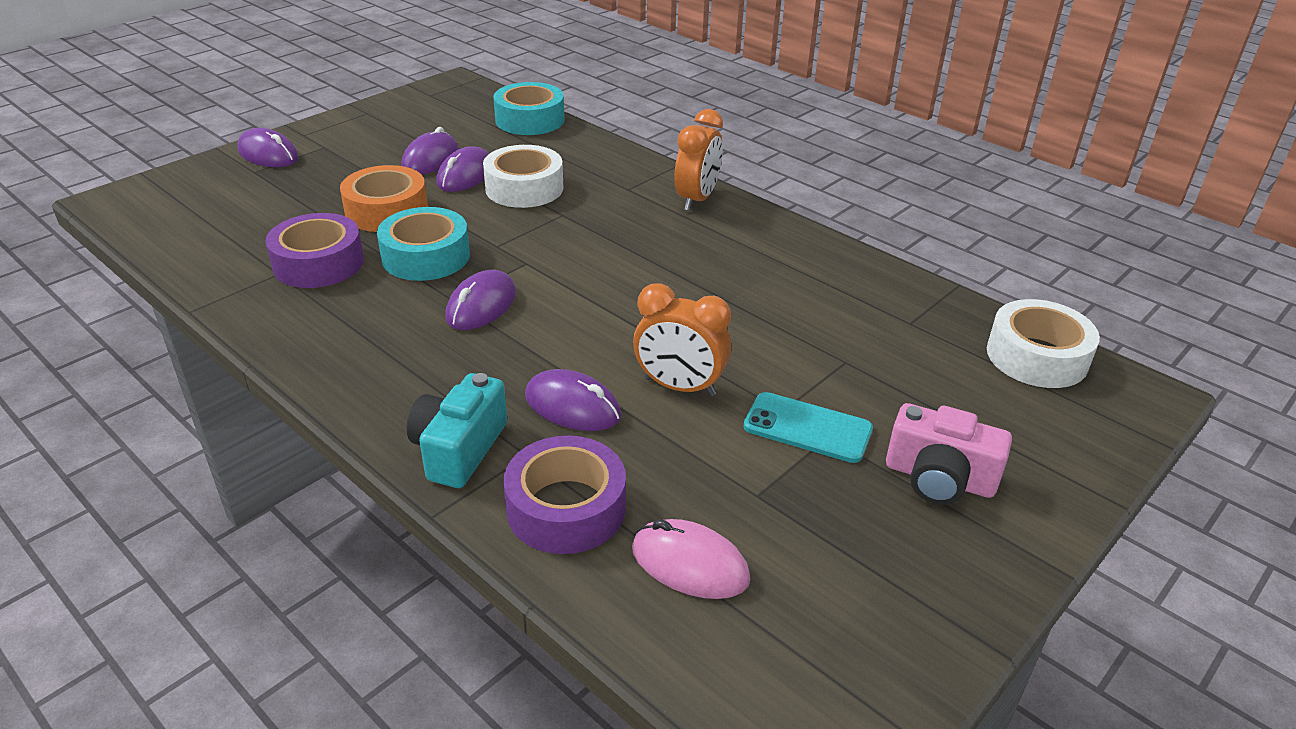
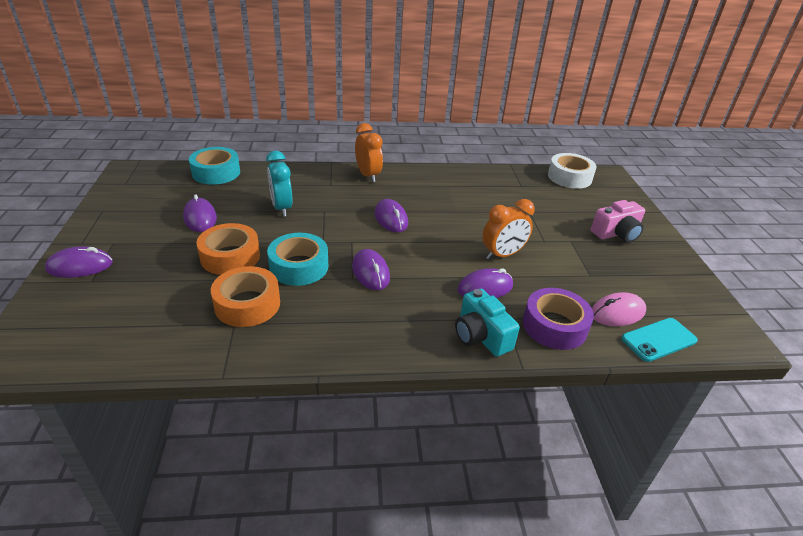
camera: 50 degrees left, 0 degrees up
(318, 263) = (247, 304): purple tape -> orange tape
(465, 175) = (237, 216): purple mouse -> purple mouse (391, 219)
(524, 188) = (281, 208): white tape -> turquoise clock
(807, 428) = (561, 242): turquoise phone -> turquoise phone (658, 339)

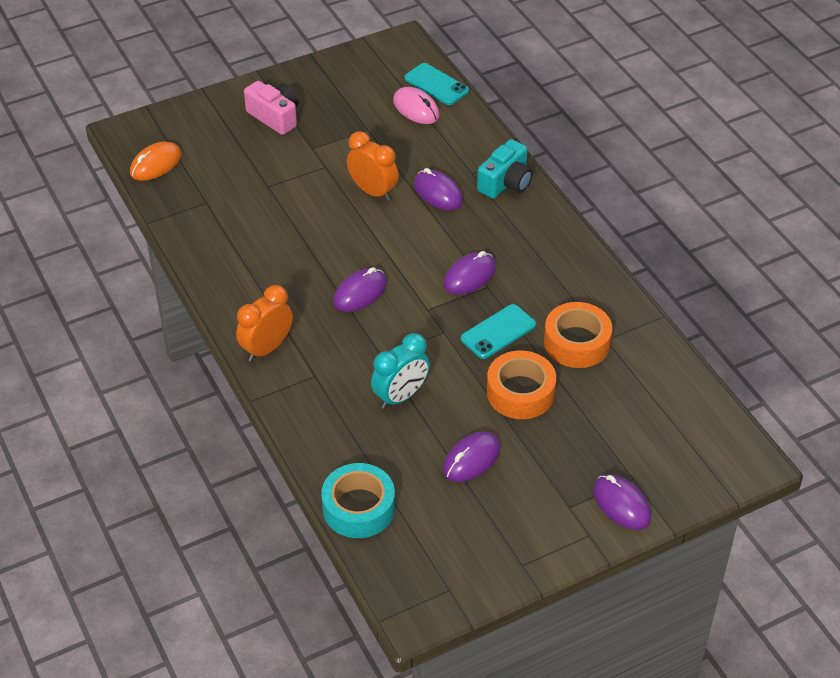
camera: 110 degrees left, 10 degrees up
(299, 267) = (498, 332): turquoise tape -> turquoise phone
(554, 326) = (461, 143): purple tape -> none
(569, 177) = (156, 164): white tape -> orange mouse

